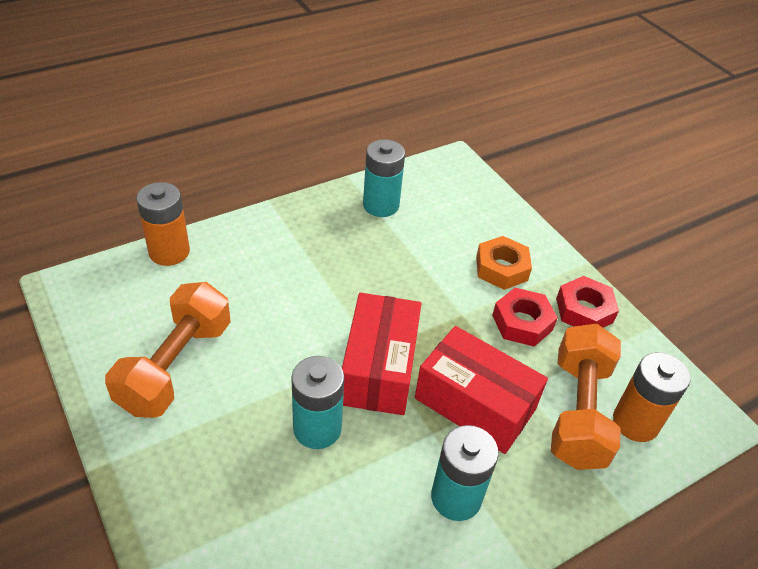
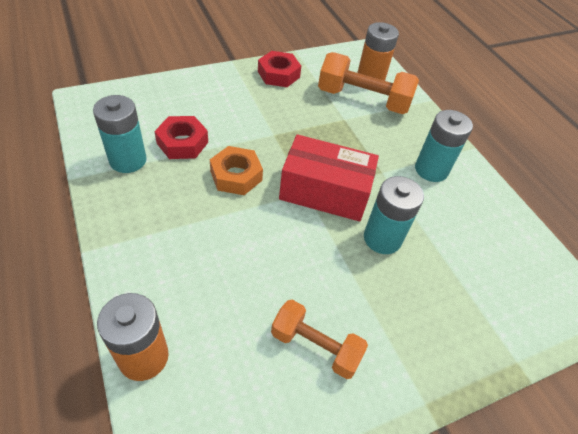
camera: 85 degrees left, 5 degrees up
(176, 366) = (315, 346): orange dumbbell -> orange dumbbell, size x0.64
(475, 404) = (358, 145): red box -> none
(501, 268) = (229, 103): orange nut -> orange nut (236, 175)
(522, 322) = (286, 105): red nut -> red nut (182, 143)

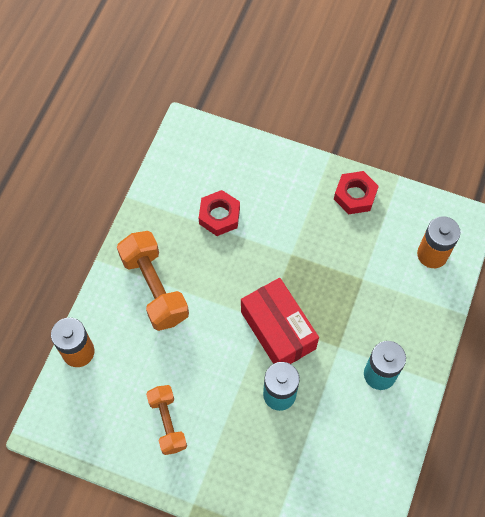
camera: 50 degrees right, 15 degrees up
(128, 160) = (172, 206): turquoise battery -> none
(236, 175) = (230, 271): orange nut -> none
(363, 100) = (400, 271): orange dumbbell -> orange dumbbell (154, 288)

